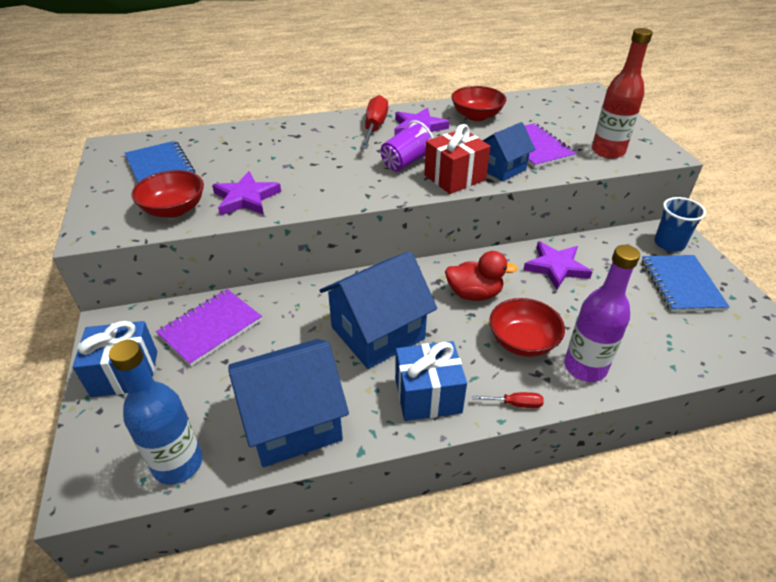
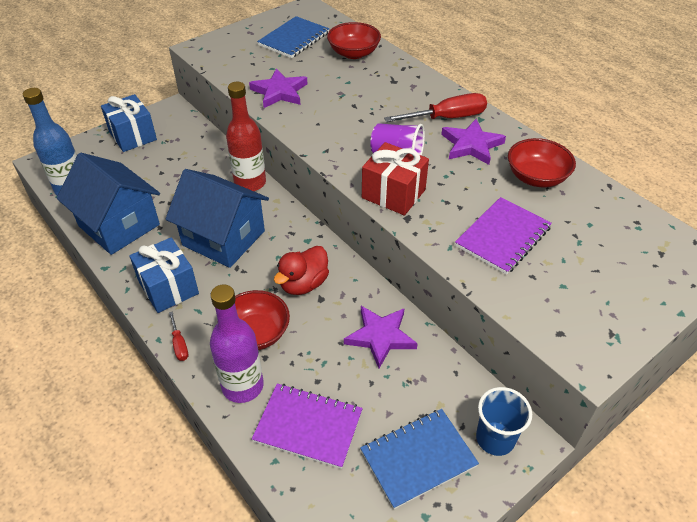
camera: 65 degrees right, 5 degrees up
(174, 209) = (245, 67): red bowl -> red bowl (353, 53)
(210, 328) = (189, 153): purple notebook -> purple notebook (308, 426)
(474, 294) = (303, 284): red duck -> red duck turned 60 degrees clockwise
(501, 168) = (436, 222): blue house -> none
(608, 151) = (547, 302): red bottle -> red bottle (250, 183)

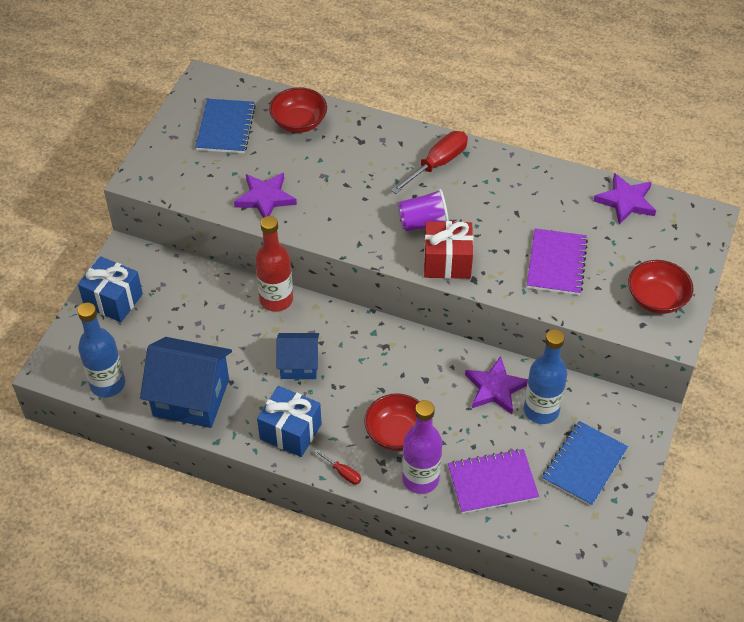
camera: 30 degrees left, 5 degrees up
(223, 238) = (299, 365): blue house -> blue house, size x0.59
(303, 284) = (401, 373): red duck -> none
(411, 379) = (541, 410): none -> blue bottle
(471, 145) = (476, 185): purple star -> purple star (626, 201)
(495, 438) = (626, 424): blue cup -> none
(536, 177) = (548, 195): red bowl -> red bowl (656, 299)

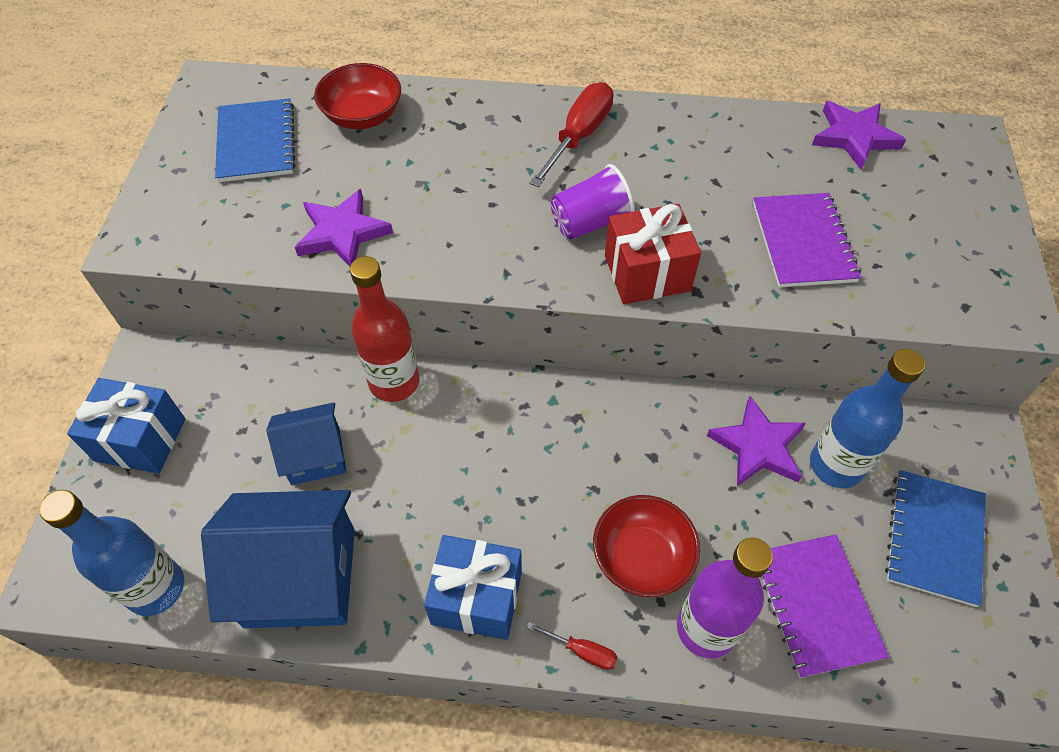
camera: 15 degrees left, 5 degrees up
(299, 365) = (457, 478): blue house -> blue house (315, 456)
(492, 482) = (816, 605): purple notebook -> purple notebook turned 75 degrees counterclockwise
(656, 299) = (965, 264): red bowl -> none

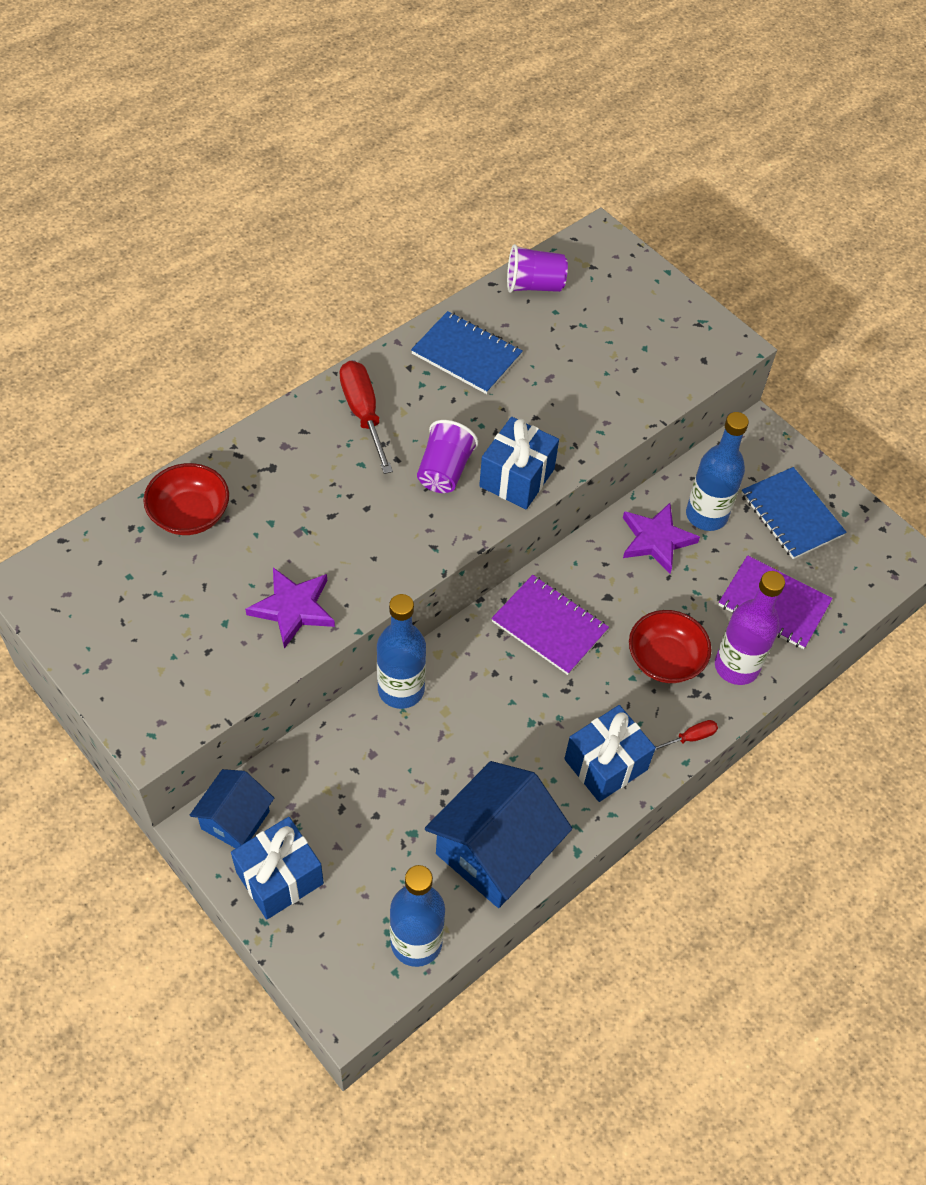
camera: 50 degrees left, 0 degrees up
(256, 142) = (136, 597): blue notebook -> blue notebook (466, 355)
(315, 456) = (411, 778): blue house -> blue house (235, 820)
(394, 382) = (401, 689): red bottle -> blue bottle
(647, 273) = (516, 478): red gift -> blue gift
(803, 242) = (581, 385): purple notebook -> purple notebook (549, 626)
(854, 137) = (534, 285): purple star -> purple cup

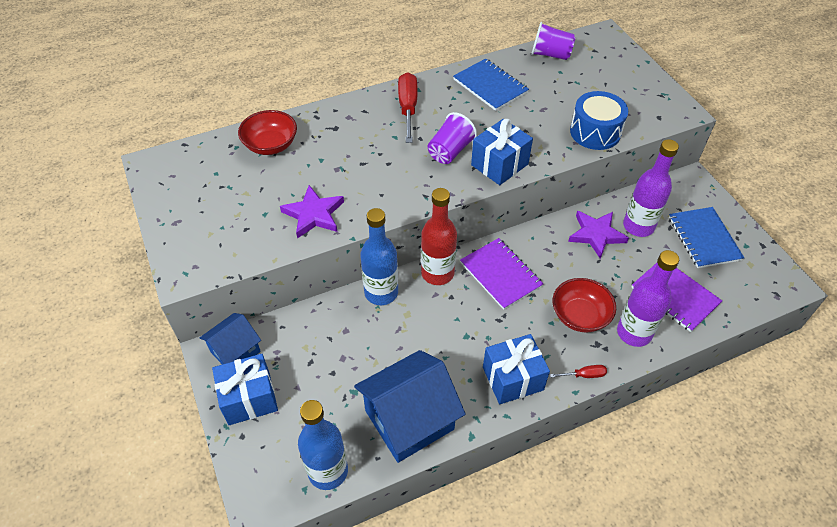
camera: 20 degrees right, 5 degrees down
(466, 644) = (437, 273): none -> red bottle
(627, 400) = (595, 132): none -> blue drum
(706, 515) = (638, 226): blue bottle -> purple bottle

